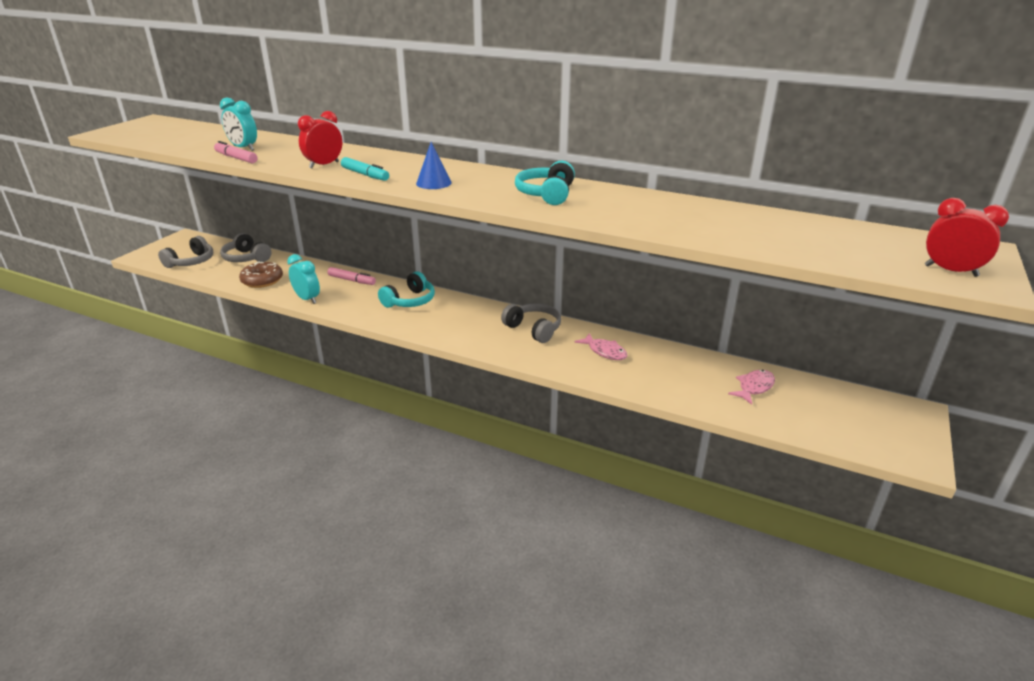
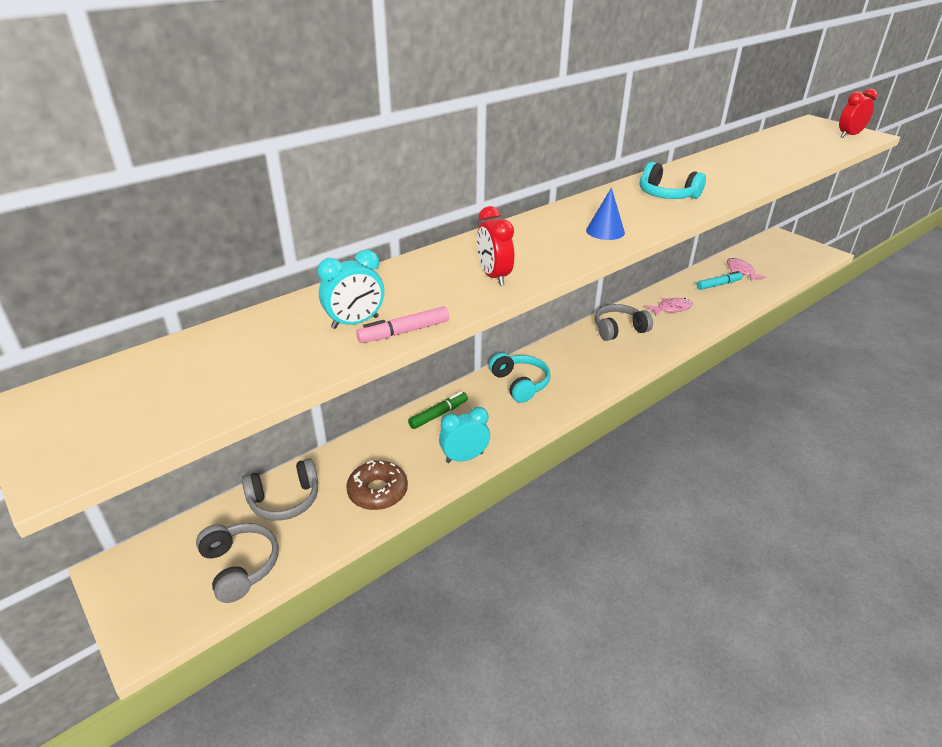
camera: 65 degrees left, 5 degrees up
(352, 280) = (438, 414): pink marker -> green marker
(365, 175) = (552, 259): turquoise marker -> turquoise marker (718, 285)

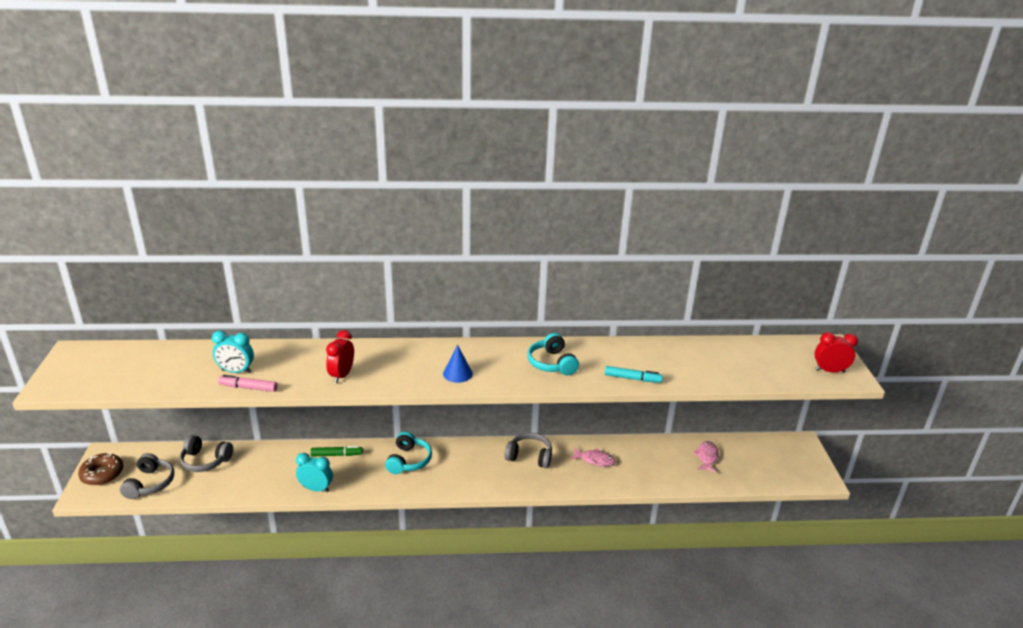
camera: 35 degrees right, 5 degrees down
(378, 491) = (250, 482): brown donut -> brown donut (102, 474)
(718, 285) = (666, 459): turquoise marker -> turquoise marker (632, 378)

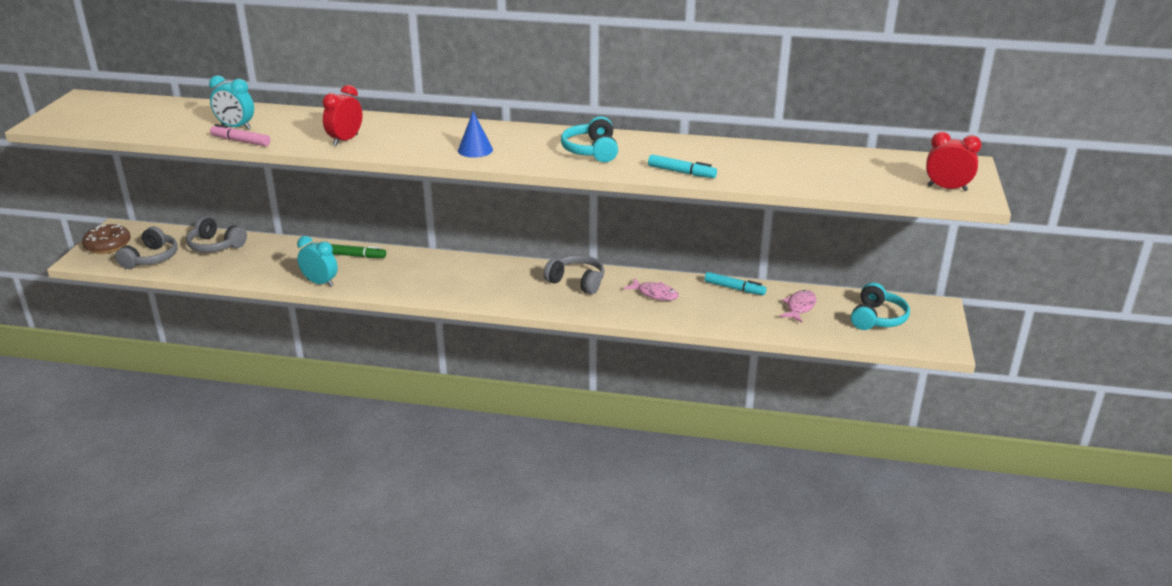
camera: 15 degrees right, 0 degrees up
(408, 460) = (434, 270): turquoise headphones -> turquoise headphones (877, 318)
(652, 446) = (734, 288): none -> turquoise marker

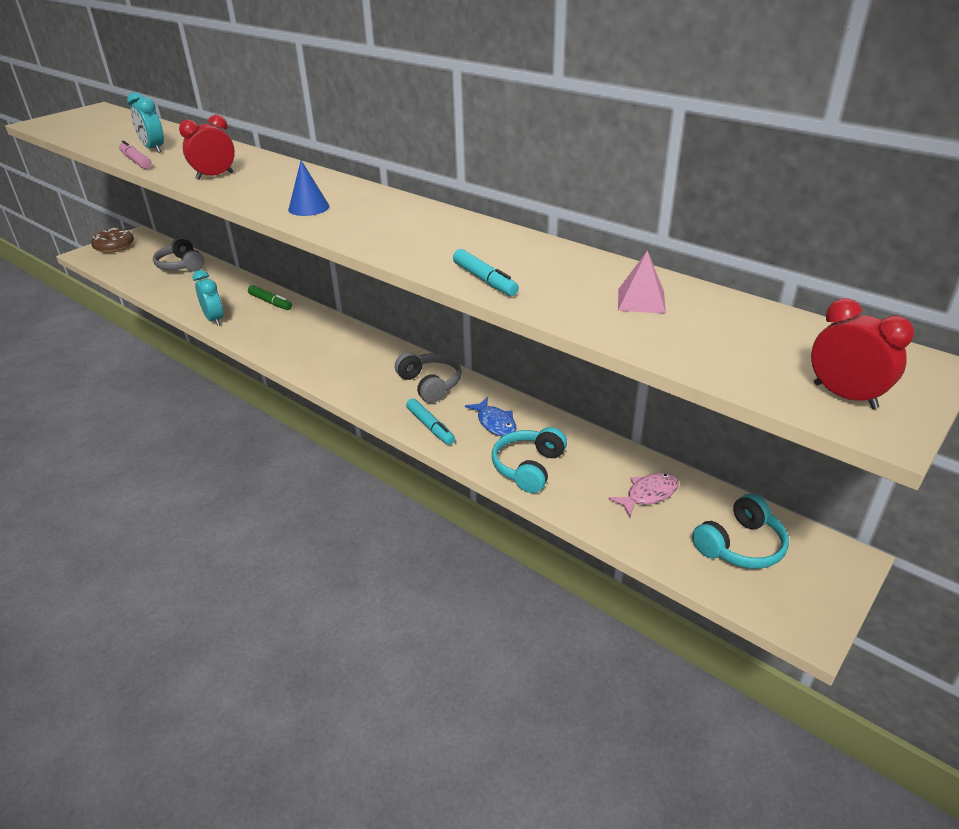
camera: 30 degrees right, 5 degrees up
(151, 258) = (127, 264): grey headphones -> none
(592, 151) = (420, 233): turquoise headphones -> turquoise headphones (529, 467)
(655, 294) = (495, 423): pink fish -> blue fish
(734, 288) = (590, 444): turquoise marker -> turquoise marker (430, 427)
(791, 163) = (641, 300): none -> pink pyramid

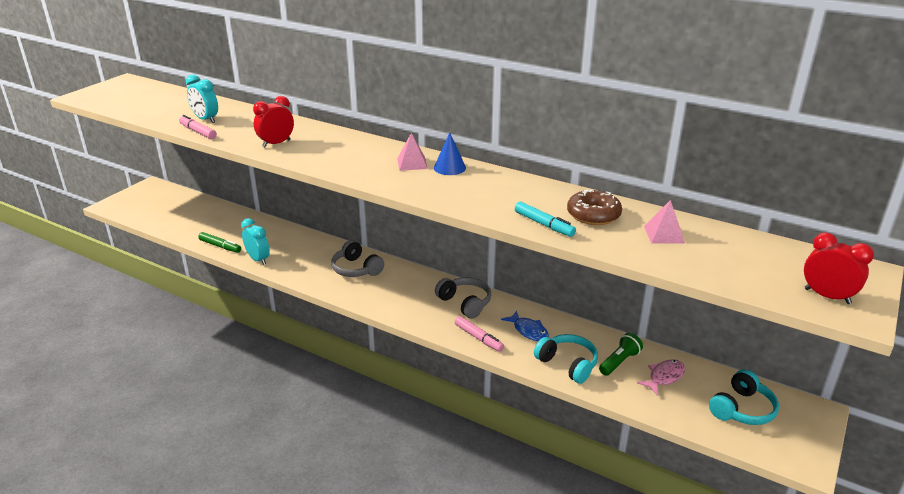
camera: 10 degrees left, 5 degrees down
(114, 246) = (135, 197): brown donut -> brown donut (593, 215)
(181, 265) = (206, 212): grey headphones -> grey headphones (356, 269)
(270, 302) = (301, 241): green marker -> green marker (220, 246)
(308, 208) = (373, 169): blue cone -> blue cone (449, 168)
(360, 203) = (412, 163): none -> pink pyramid
(430, 427) = (478, 338): turquoise marker -> pink marker
(529, 467) = (567, 364): turquoise headphones -> turquoise headphones turned 120 degrees clockwise
(596, 470) = (619, 362): none -> green flashlight

